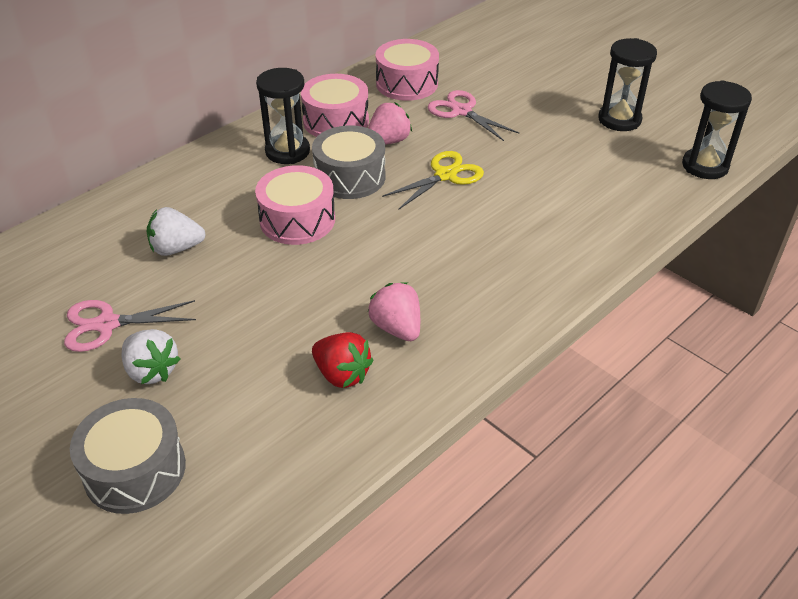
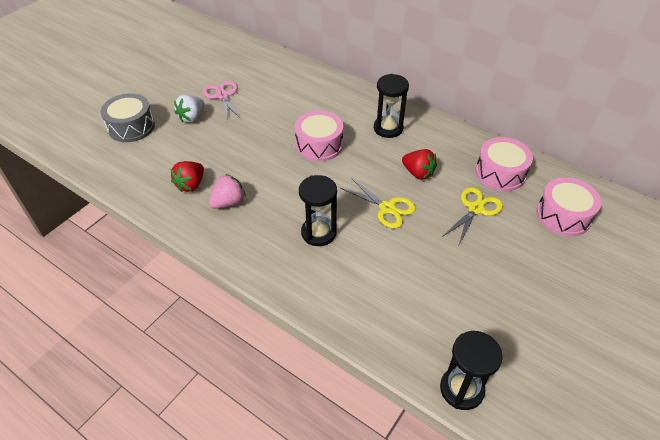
camera: 80 degrees right, 5 degrees up
(176, 248) = (283, 104): white strawberry -> none
(336, 121) = (432, 144): pink drum -> pink drum (563, 215)
(350, 177) = (370, 160): grey drum -> none
(388, 141) = (418, 173): pink strawberry -> red strawberry
(461, 111) = (475, 209): pink scissors -> yellow scissors
(619, 120) = (512, 319): black hourglass -> black hourglass (318, 233)

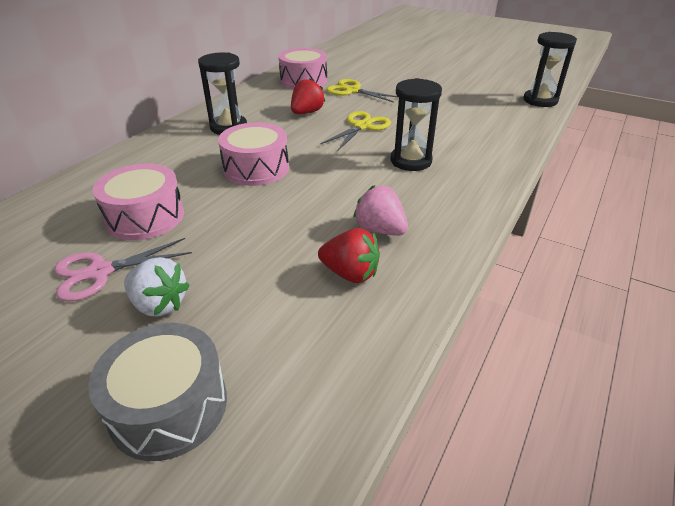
camera: 95 degrees left, 10 degrees down
(563, 215) = (352, 64): pink drum -> pink drum (145, 217)

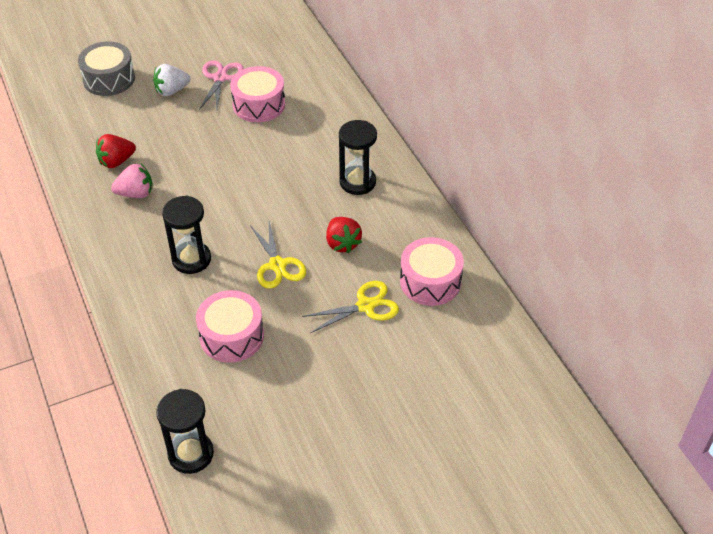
camera: 125 degrees right, 10 degrees up
(256, 168) = (270, 171): pink drum -> pink drum (231, 336)

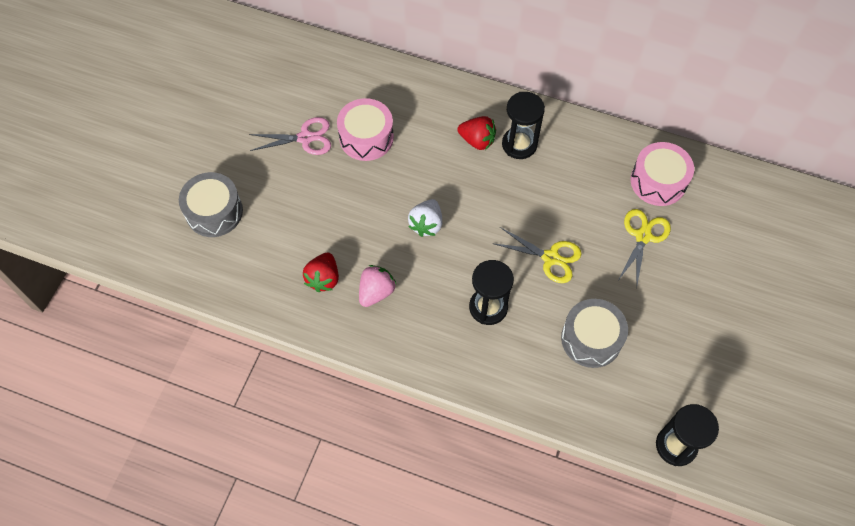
camera: 45 degrees left, 15 degrees up
(172, 91) = (282, 180): white strawberry -> white strawberry (426, 224)
(220, 78) = (305, 138): pink scissors -> pink scissors turned 120 degrees clockwise
(231, 336) = (591, 339): pink drum -> grey drum
(342, 243) = (570, 202): red strawberry -> red strawberry (477, 140)

